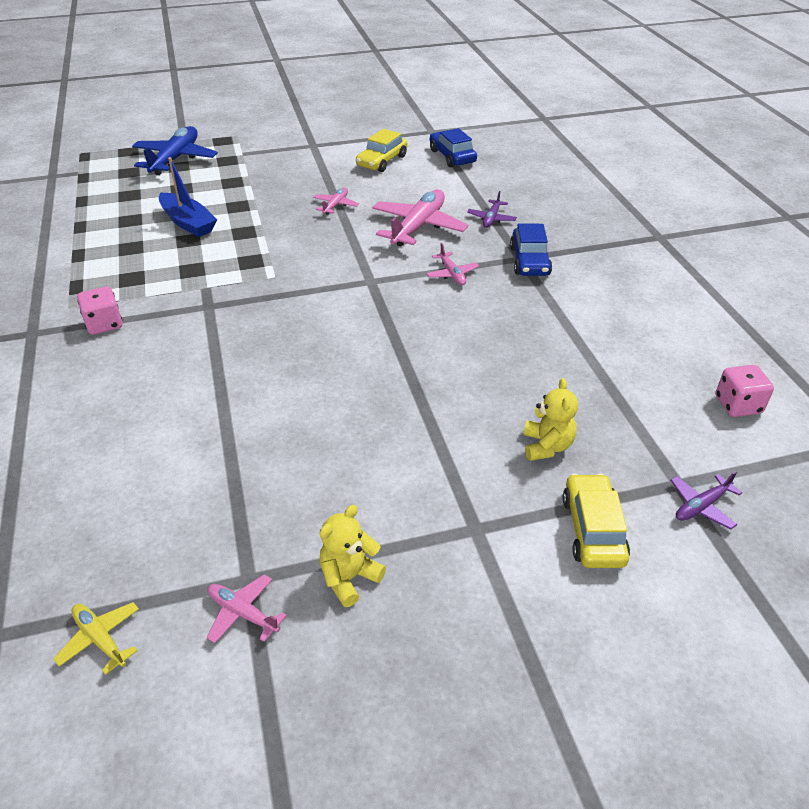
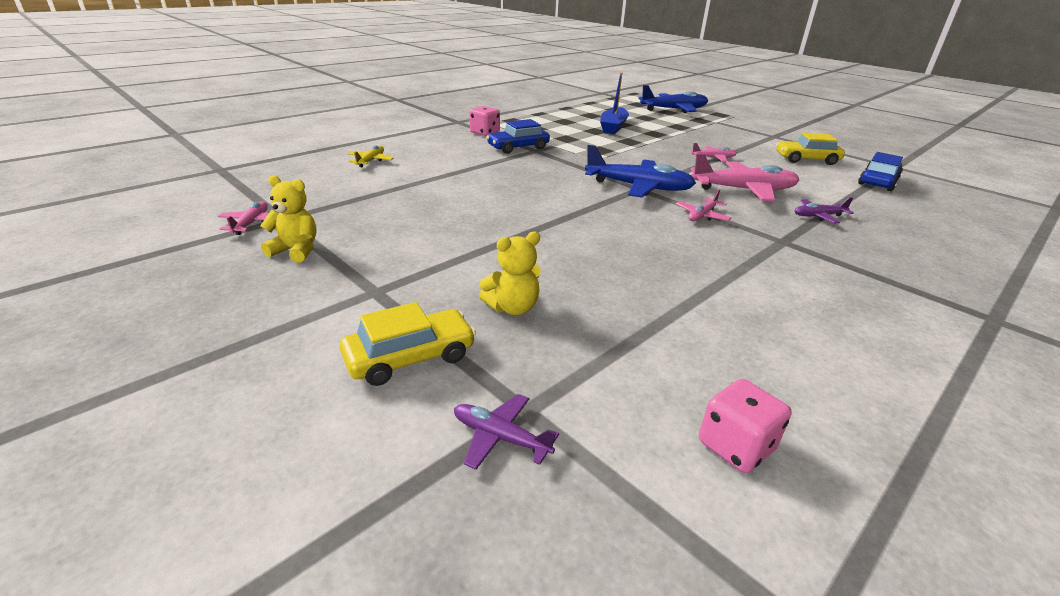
camera: 60 degrees right, 10 degrees down
(100, 639) = (222, 192): yellow plane -> yellow plane (371, 161)
(367, 280) = (639, 187): none -> blue plane
(529, 261) = (787, 246): blue car -> blue car (518, 147)

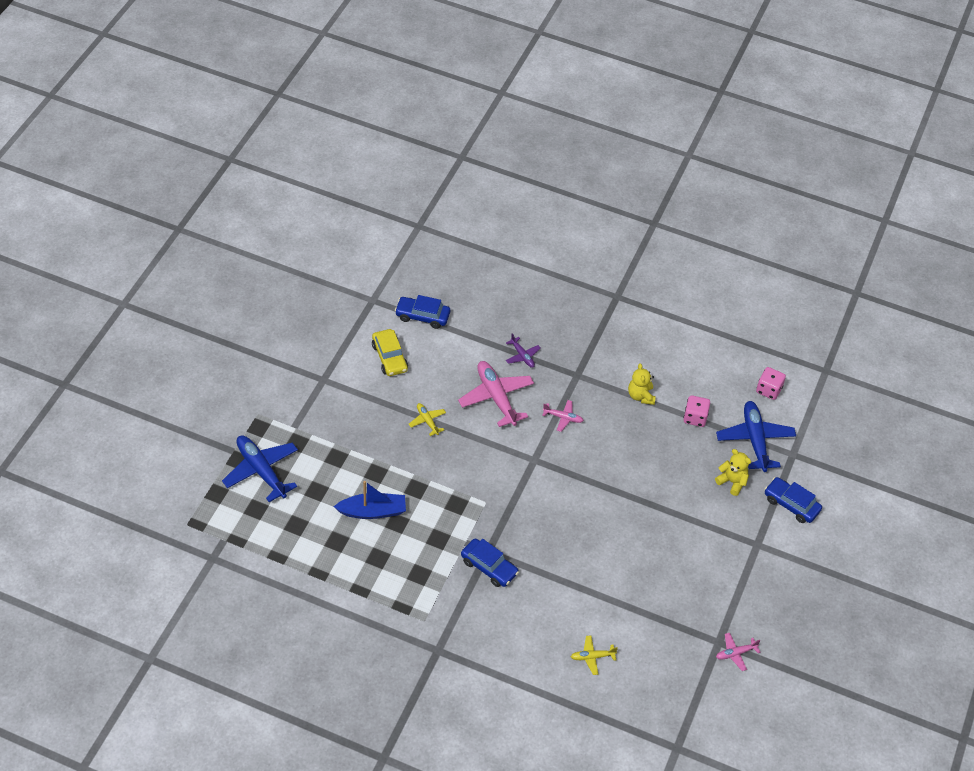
camera: 115 degrees left, 20 degrees up
(296, 250) = (747, 606): yellow teddy bear -> yellow teddy bear (641, 396)
(410, 357) = (791, 504): yellow car -> blue car
(485, 133) = (461, 610): pink dice -> pink dice (695, 417)
(500, 437) = (810, 457): purple plane -> none
(639, 187) = (532, 460): blue plane -> blue plane (755, 440)
(713, 158) = (427, 421): pink plane -> yellow plane

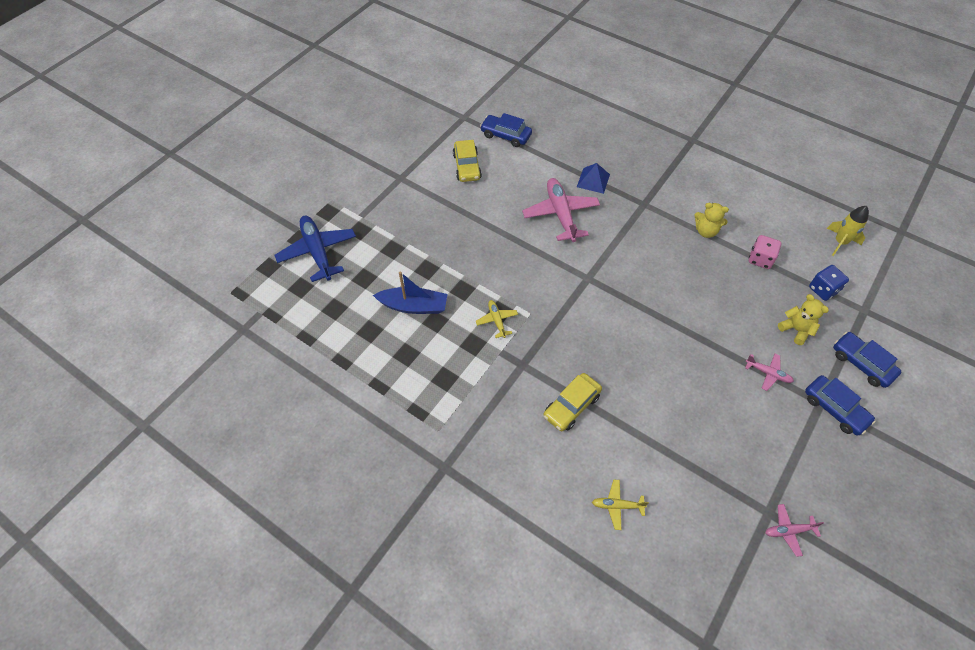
camera: 15 degrees right, 5 degrees up
(427, 421) = (489, 227): yellow plane -> yellow plane (497, 320)
(489, 567) = (520, 382): blue car -> blue car (835, 409)
(522, 356) = (593, 180): purple plane -> blue pyramid
(539, 581) = (571, 406): none -> yellow car
(563, 418) = (624, 241): pink plane -> pink plane (768, 373)
(641, 396) = (706, 231): yellow teddy bear -> yellow teddy bear turned 75 degrees counterclockwise
(755, 440) = (823, 290): blue plane -> blue dice
(768, 390) = (840, 242): pink dice -> yellow rocket

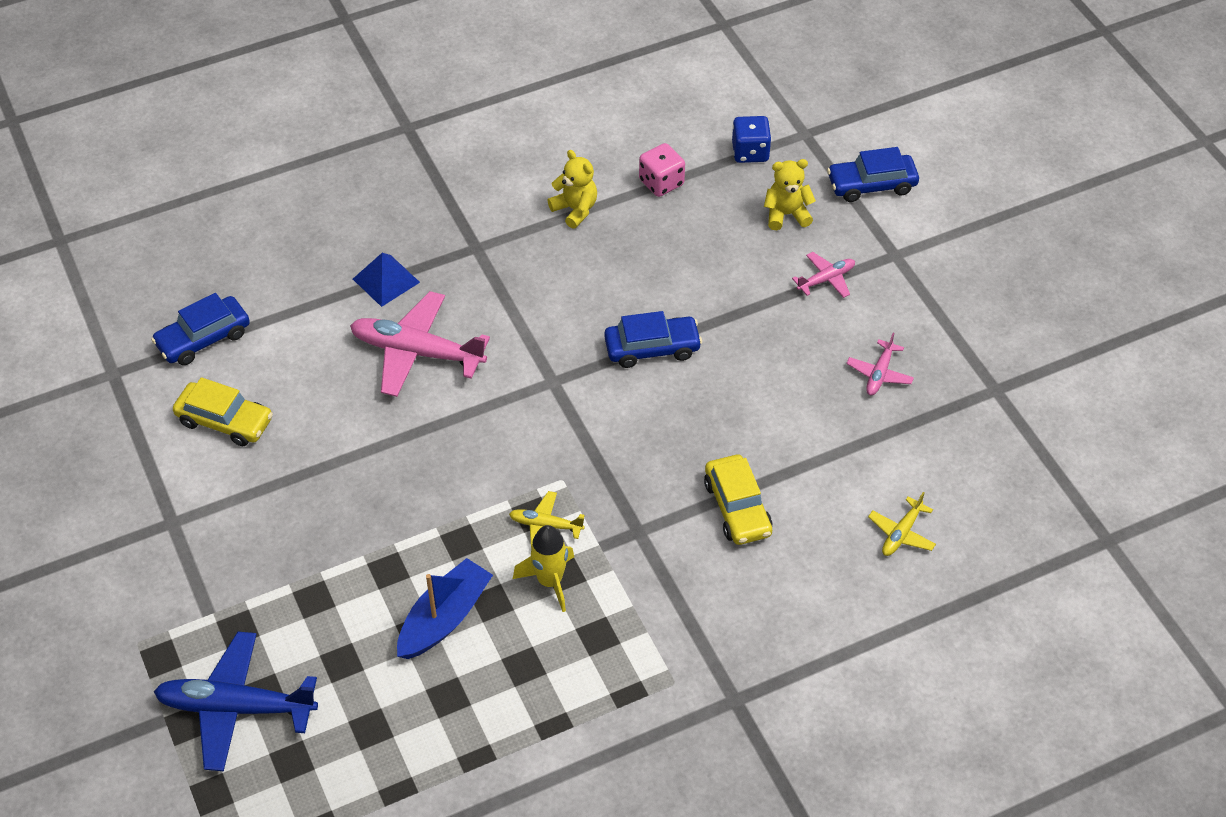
camera: 60 degrees left, 5 degrees down
(706, 231) = (575, 210): yellow teddy bear -> yellow teddy bear turned 90 degrees counterclockwise
(788, 531) = (1026, 385): pink plane -> pink plane (879, 374)
(835, 409) = (911, 248): blue car -> blue car (652, 348)
(840, 242) = (695, 90): yellow rocket -> yellow rocket (550, 581)

